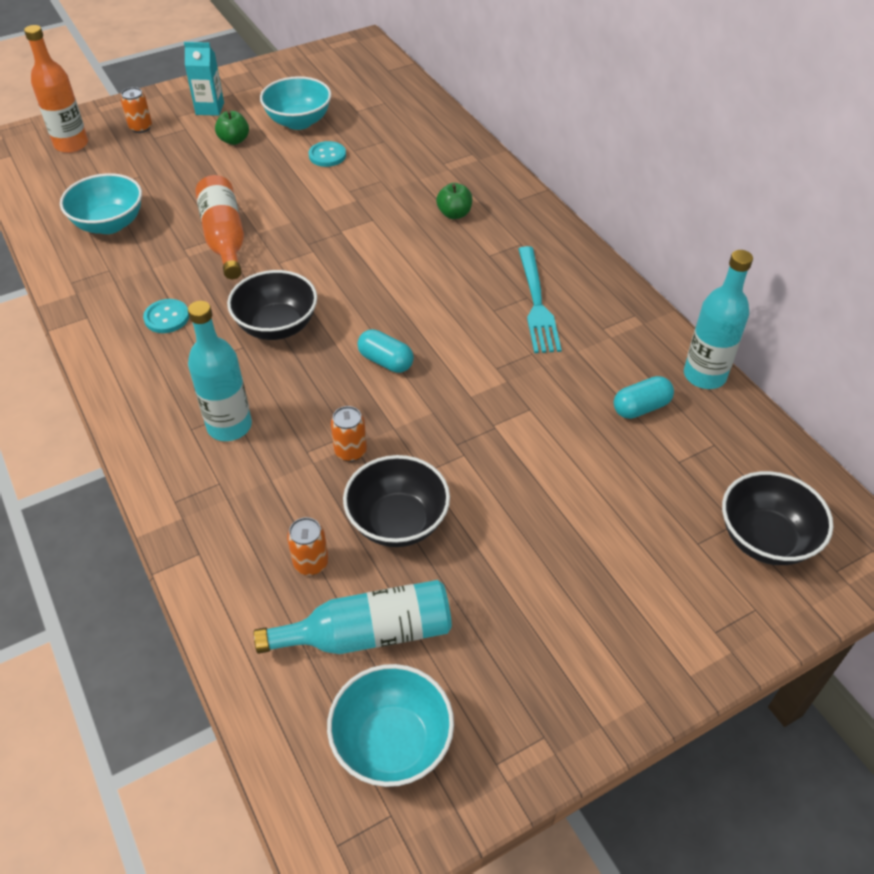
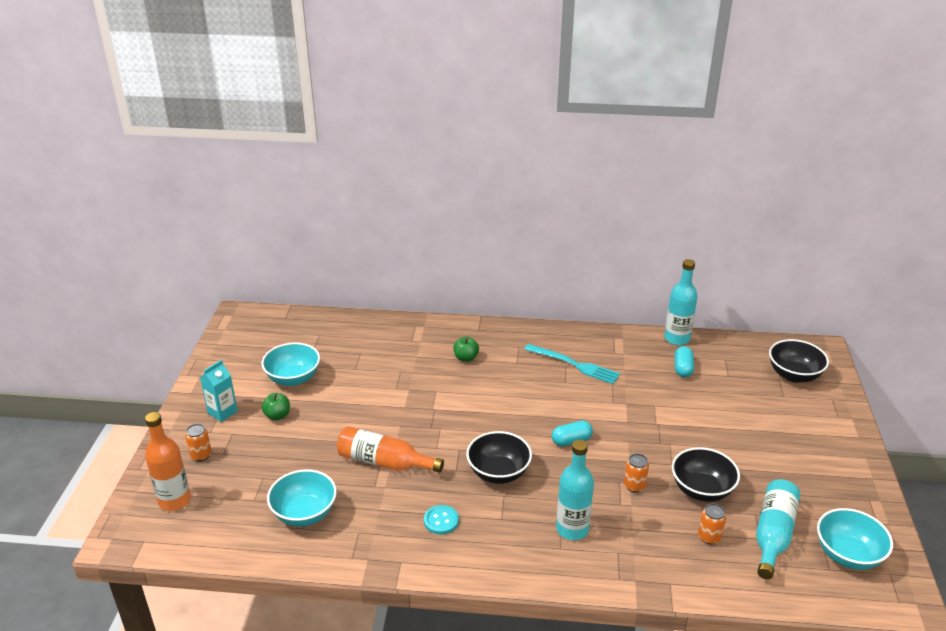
camera: 55 degrees left, 15 degrees down
(327, 155) = (347, 382): turquoise button -> none

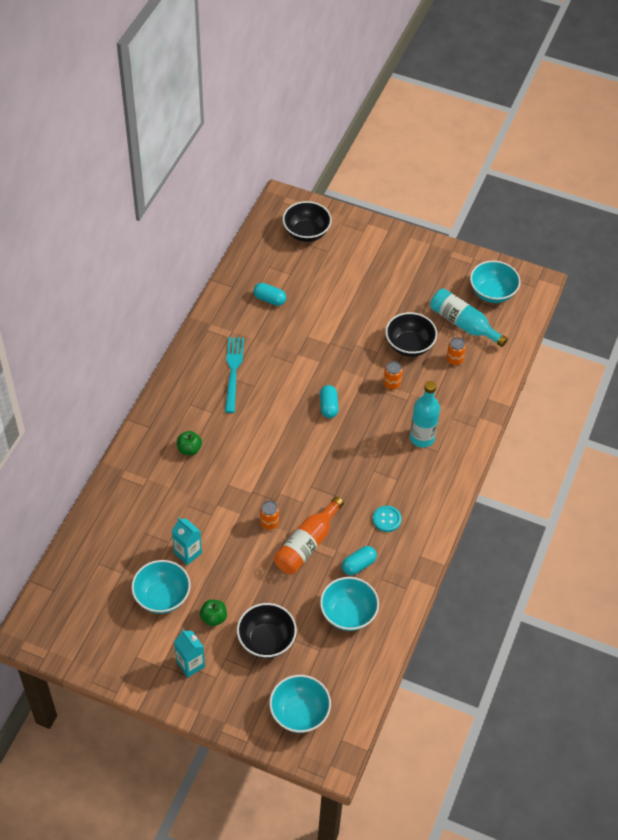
camera: 75 degrees left, 20 degrees up
(174, 500) = (299, 713): orange bottle -> turquoise bowl
(201, 455) = (247, 687): orange can -> orange can (269, 523)
(346, 383) = (188, 553): none -> turquoise carton
(371, 509) = (358, 565): none -> turquoise capsule
(498, 473) = (347, 467): black bowl -> black bowl (266, 640)
(574, 365) = (233, 371): turquoise fork -> turquoise fork turned 45 degrees counterclockwise
(677, 338) = (228, 286): turquoise bottle -> none

